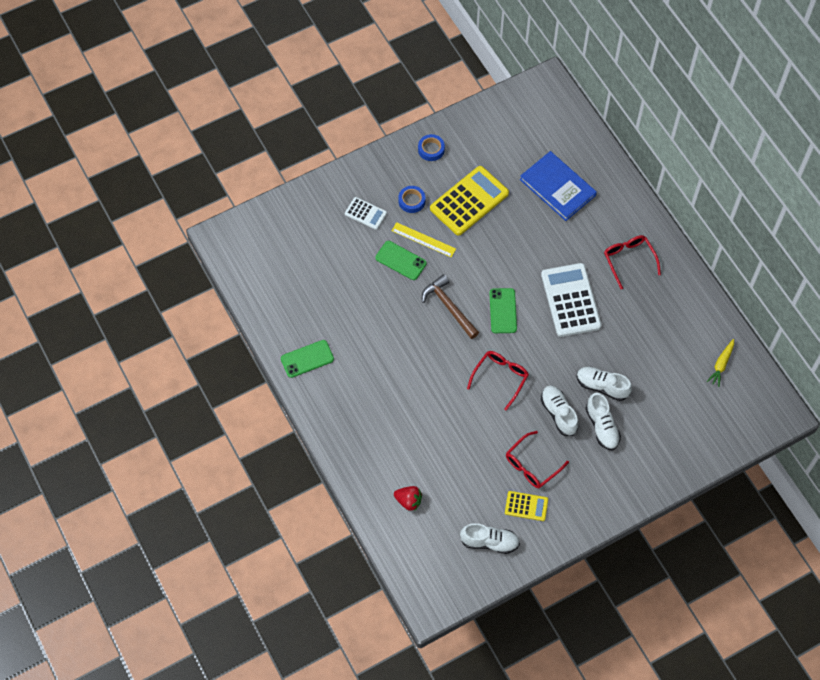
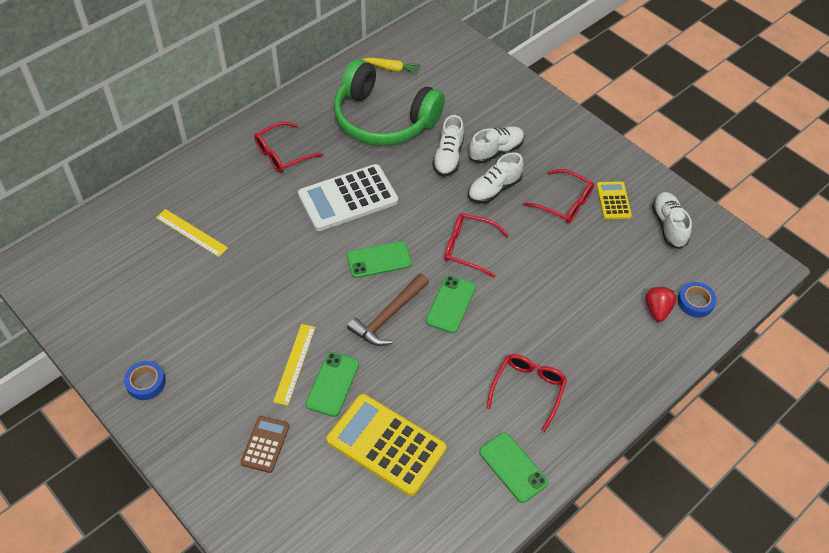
camera: 105 degrees left, 10 degrees down
(363, 385) = (528, 389): none -> red glasses
(365, 213) = (265, 444): white calculator -> brown calculator
(411, 201) = (235, 390): blue tape -> blue tape (695, 302)
(449, 352) = (451, 304): none -> green phone
(469, 201) = (225, 322): yellow calculator -> yellow calculator (386, 444)
(557, 187) = (191, 233): blue book -> yellow ruler
(656, 344) = (383, 120): none -> green headphones

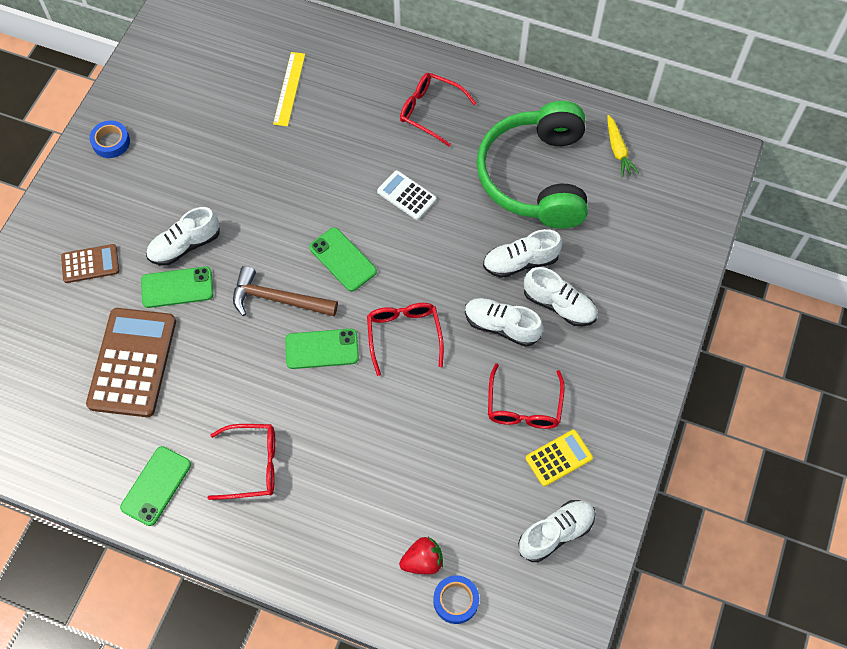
camera: 65 degrees right, 10 degrees up
(295, 364) = (185, 246): yellow ruler -> white shoe
(348, 198) = (406, 195): white calculator -> white calculator, size x0.52
(386, 444) = (133, 362): yellow calculator -> brown calculator

